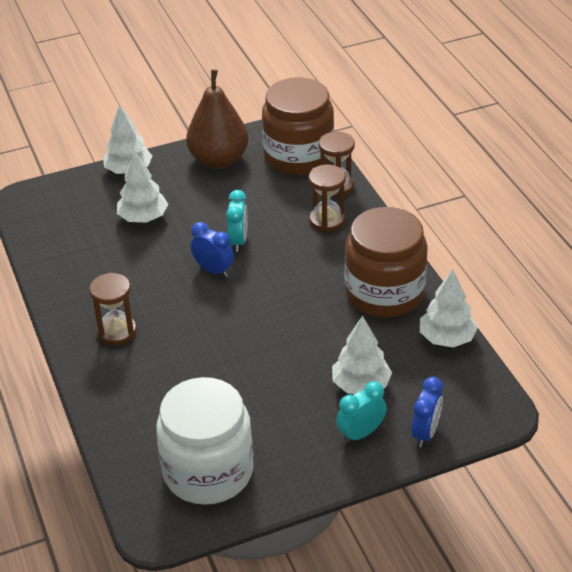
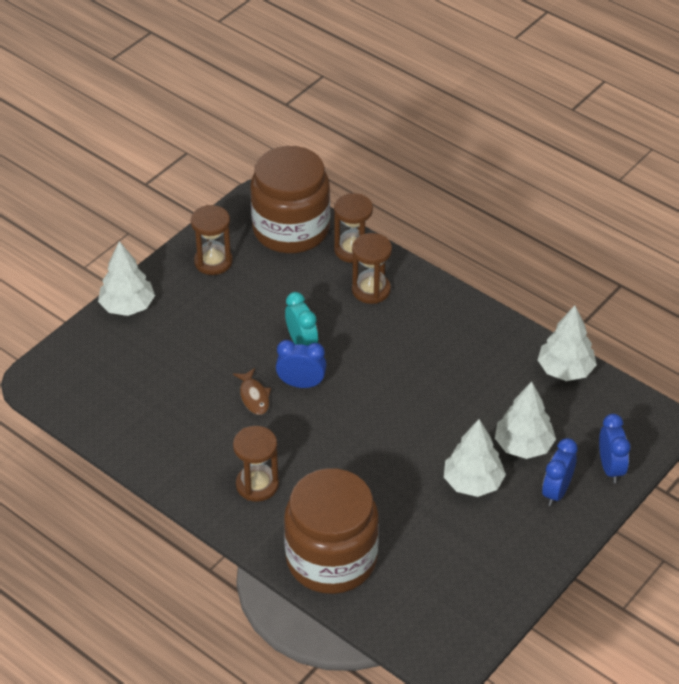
camera: 30 degrees left, 5 degrees up
(143, 218) = (186, 354): white tree -> white tree (473, 483)
(169, 266) = (254, 396): none -> brown fish
(208, 471) = (450, 584): white jar -> none
(219, 160) = (213, 262): brown pear -> brown hourglass
(360, 433) = (556, 491): turquoise clock -> blue clock
(384, 293) = (479, 346): brown jar -> brown jar (331, 559)

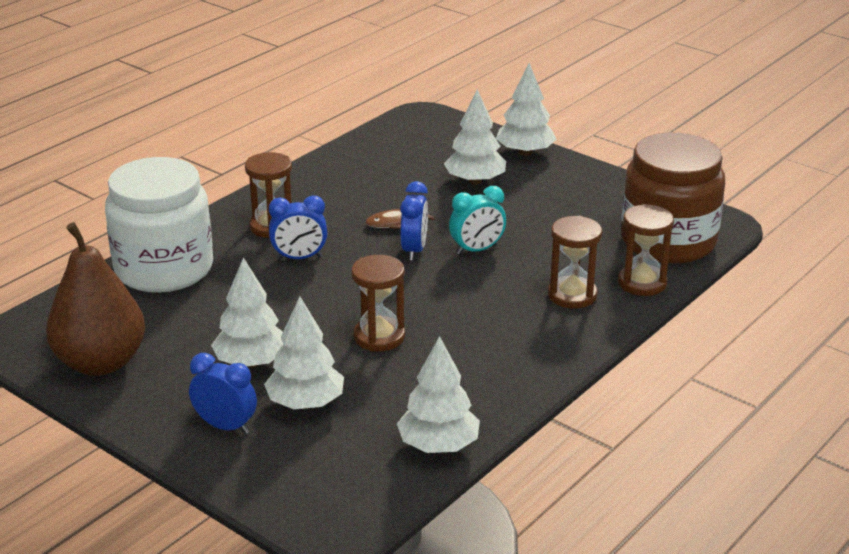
camera: 90 degrees right, 15 degrees down
(180, 342) = (475, 181): none -> white tree
(213, 262) = (601, 195): brown hourglass -> brown hourglass (379, 337)
(331, 559) = (164, 269): brown jar -> white jar
(480, 584) = (101, 363): none -> brown pear
(610, 468) = (257, 475): blue clock -> blue clock (299, 258)

